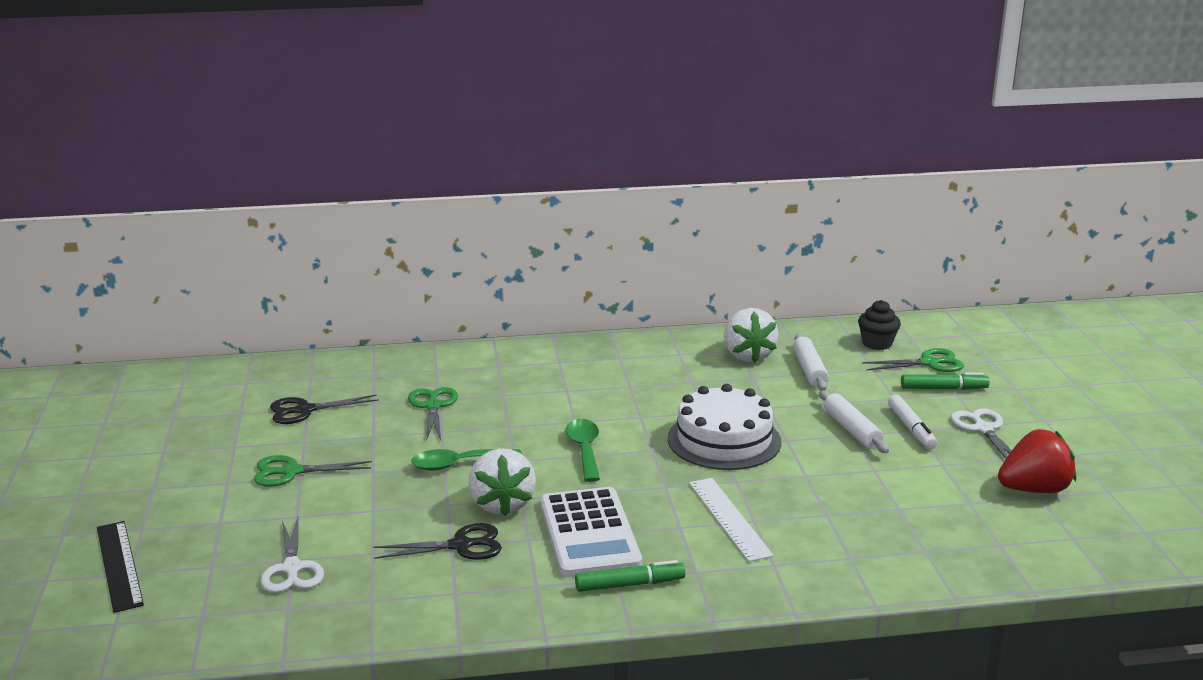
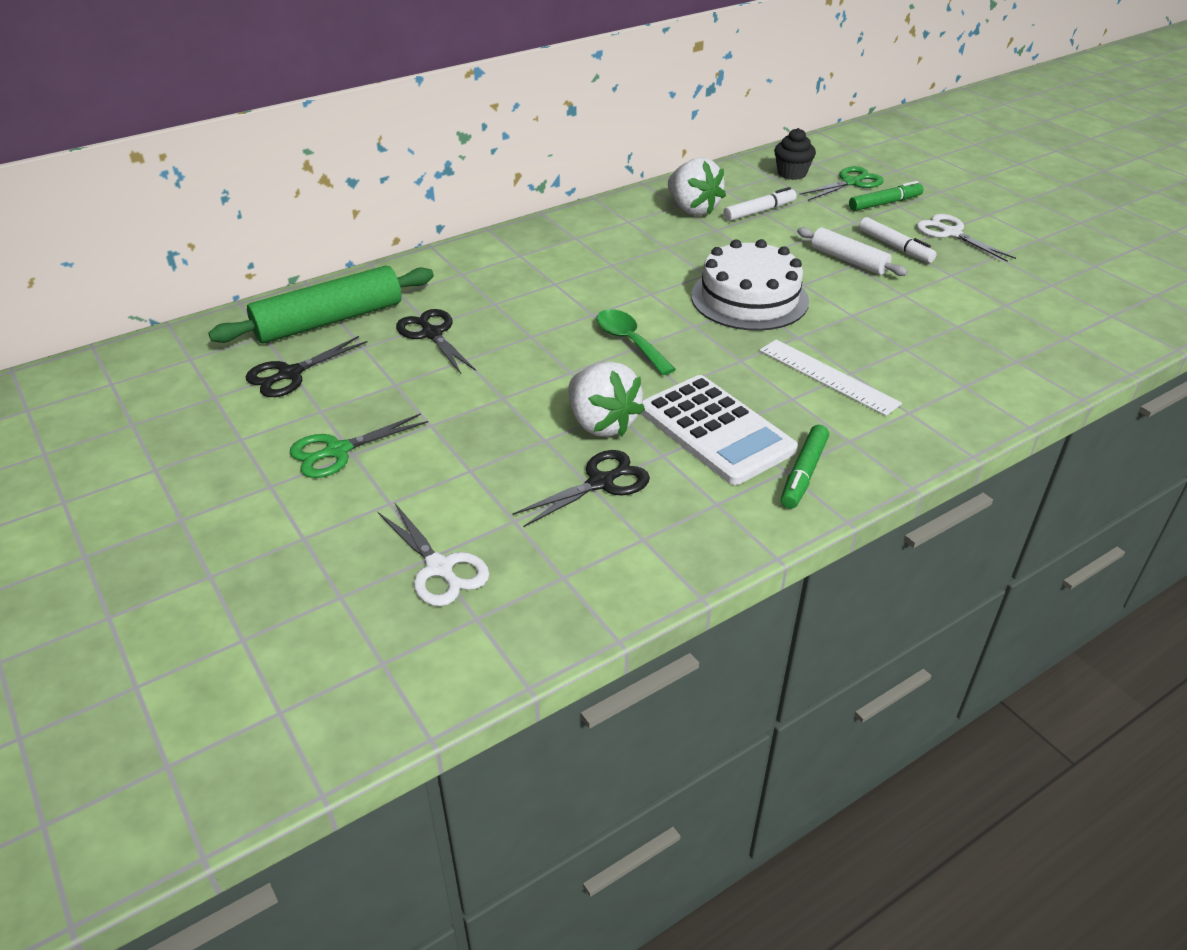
camera: 25 degrees left, 15 degrees up
(119, 565) = (220, 633): black ruler -> none
(365, 379) = (329, 321): none -> green rolling pin
(433, 406) = (432, 334): green scissors -> black scissors
(458, 464) = (516, 391): green spoon -> none
(629, 584) = (803, 473): green marker -> green marker turned 150 degrees clockwise
(809, 370) = (759, 211): white rolling pin -> white marker
(1034, 489) = (1042, 279): red strawberry -> none

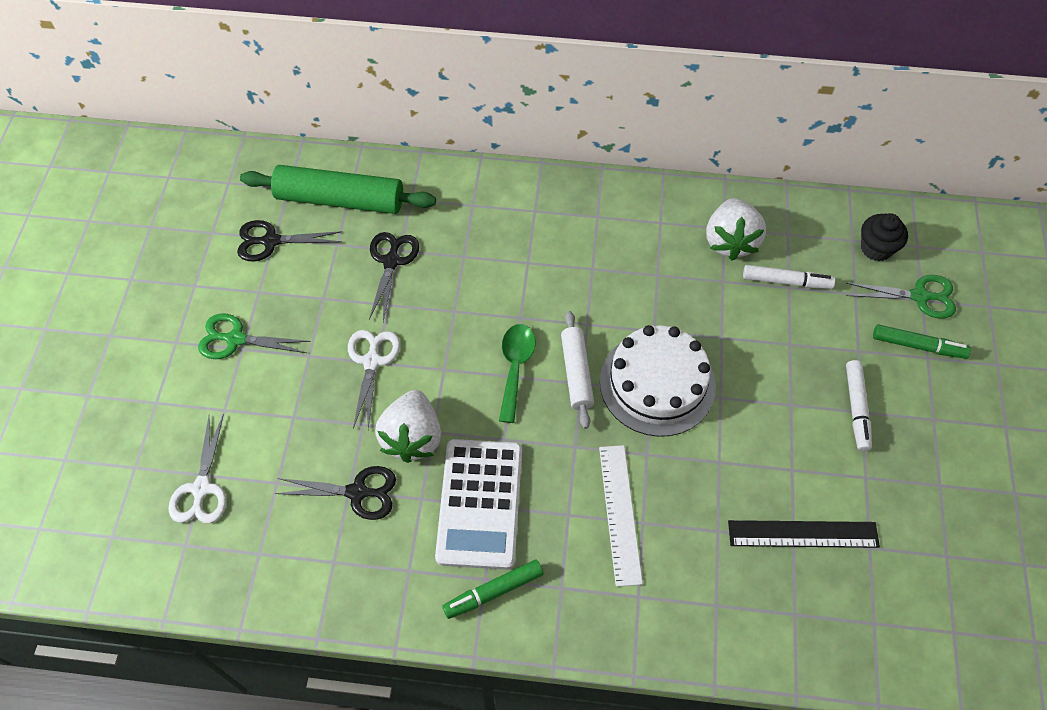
camera: 40 degrees right, 20 degrees up
(848, 260) = (793, 397): white rolling pin -> white rolling pin (576, 373)
(951, 233) = (933, 427): white scissors -> white scissors (372, 361)
(959, 320) = (803, 534): none -> black ruler

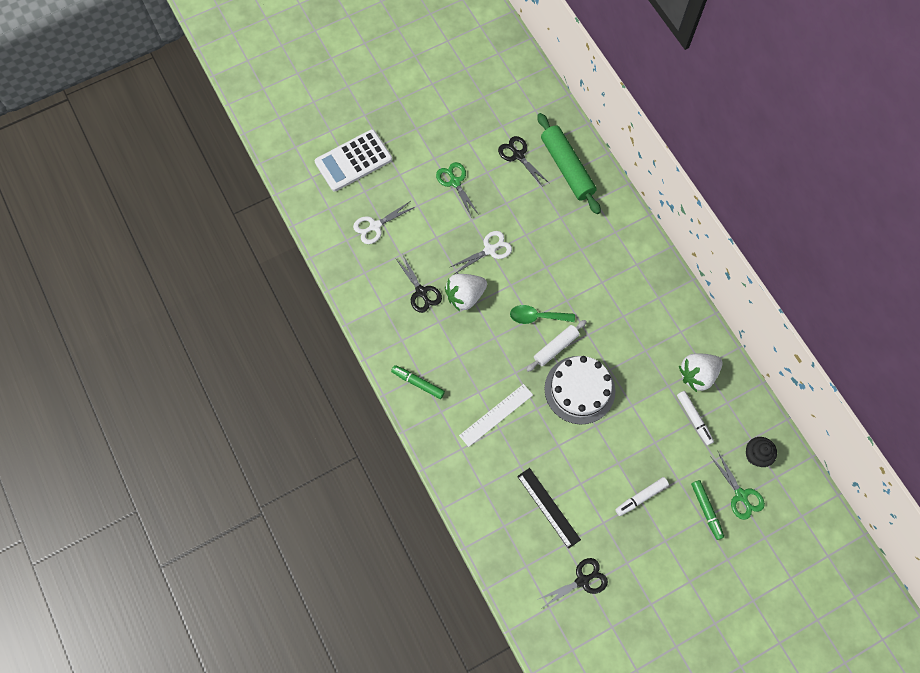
camera: 55 degrees right, 10 degrees up
(391, 261) = (551, 218): black scissors -> black scissors (582, 581)
(480, 503) = (455, 349): white calculator -> white calculator (353, 161)
(515, 367) = (537, 317): green spoon -> green spoon turned 150 degrees counterclockwise

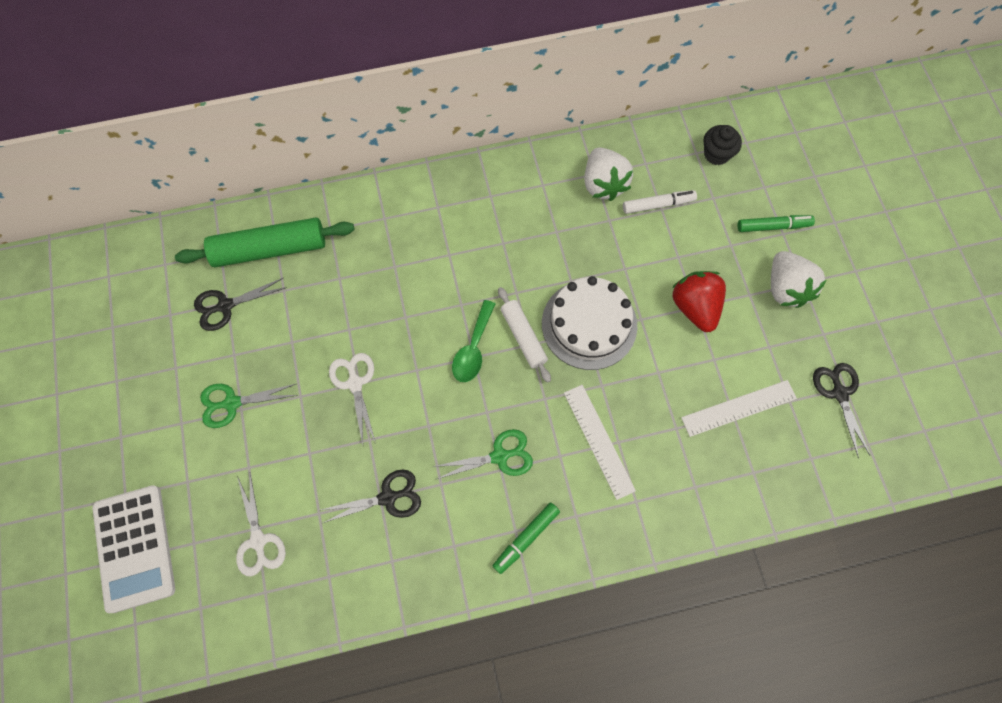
camera: 75 degrees left, 0 degrees up
(465, 296) = (414, 436): white strawberry -> white strawberry (786, 288)
(548, 507) = (739, 408): black ruler -> white ruler
(617, 462) = (695, 307): none -> red strawberry
(641, 497) = (745, 293): white marker -> none
(741, 495) = (761, 184): green scissors -> green scissors (500, 456)

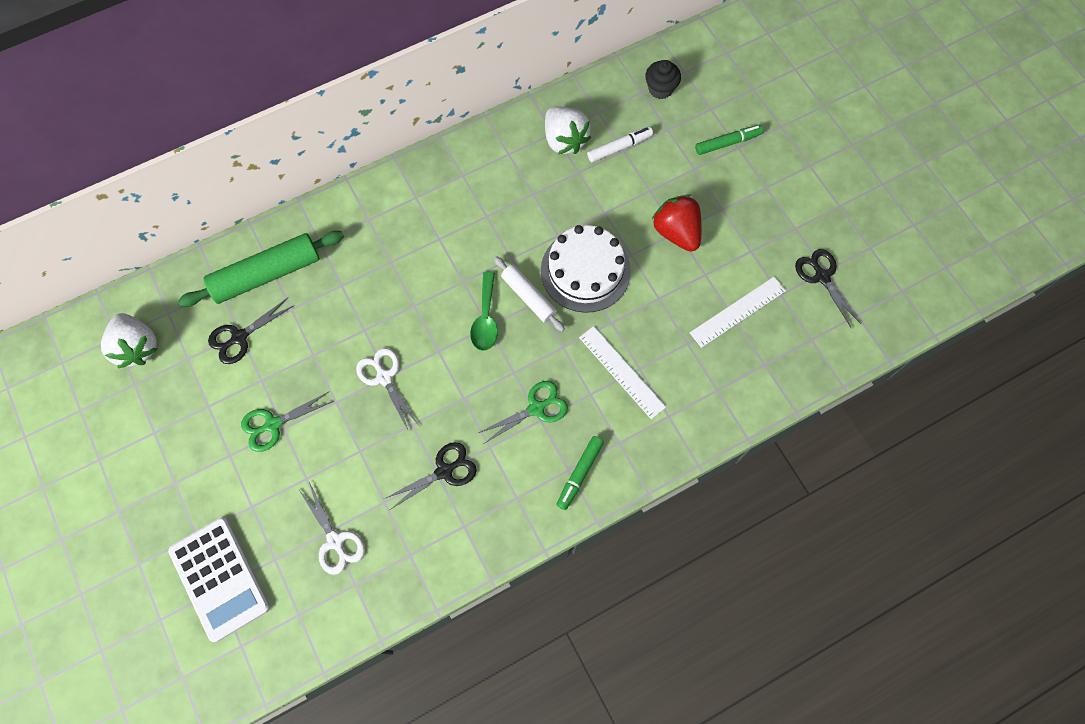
camera: 15 degrees left, 0 degrees up
(786, 288) = (752, 196): white strawberry -> white strawberry (137, 347)

